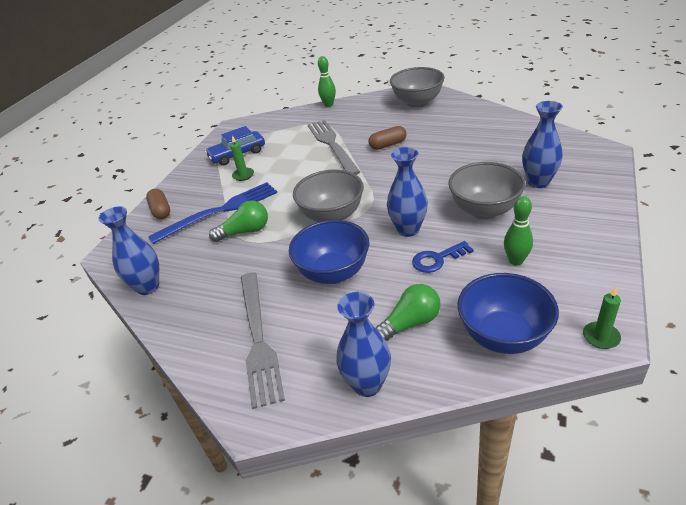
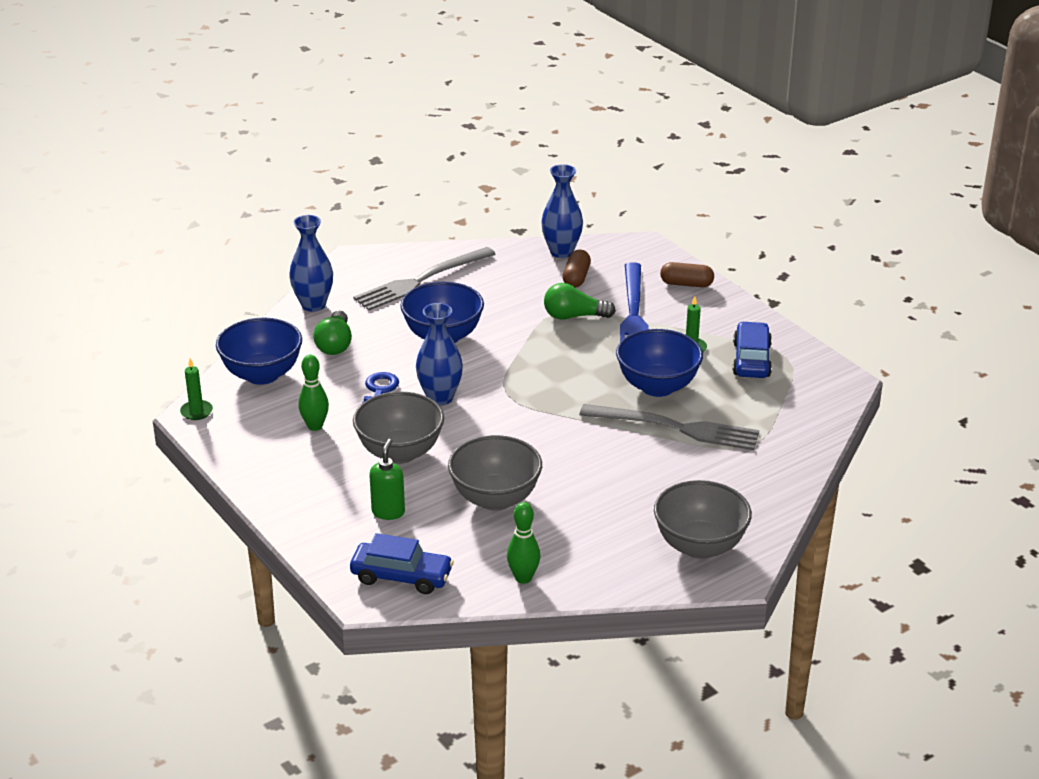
camera: 120 degrees right, 5 degrees down
(245, 231) = (574, 316): green light bulb -> green light bulb turned 75 degrees clockwise
(258, 338) = (421, 280): grey fork -> grey fork turned 60 degrees counterclockwise
(298, 167) = (657, 386): none -> blue bowl
(328, 105) = (804, 474): green bowling pin -> green bowling pin (523, 578)
(332, 216) = (526, 369): grey bowl -> grey bowl (495, 498)
(388, 145) = (615, 464): brown capsule -> brown capsule (576, 278)
(538, 182) = (388, 512): blue vase -> green soap dispenser
(572, 150) = (401, 576): none -> blue car

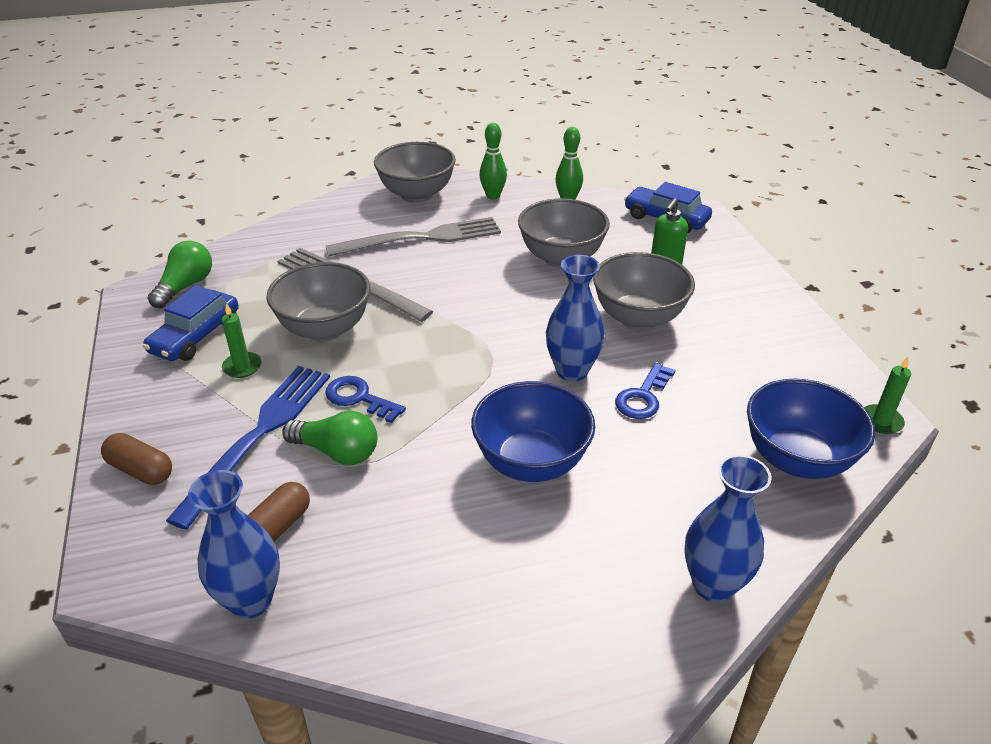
camera: 160 degrees left, 5 degrees up
(315, 426) = (728, 368): green bowling pin -> green bowling pin (493, 196)
(335, 344) = (688, 488): green light bulb -> green light bulb (186, 286)
(421, 280) = (517, 595): grey fork -> grey fork (420, 238)
(586, 347) = (359, 398): none -> blue key
(657, 386) = (325, 329): blue bowl -> grey bowl

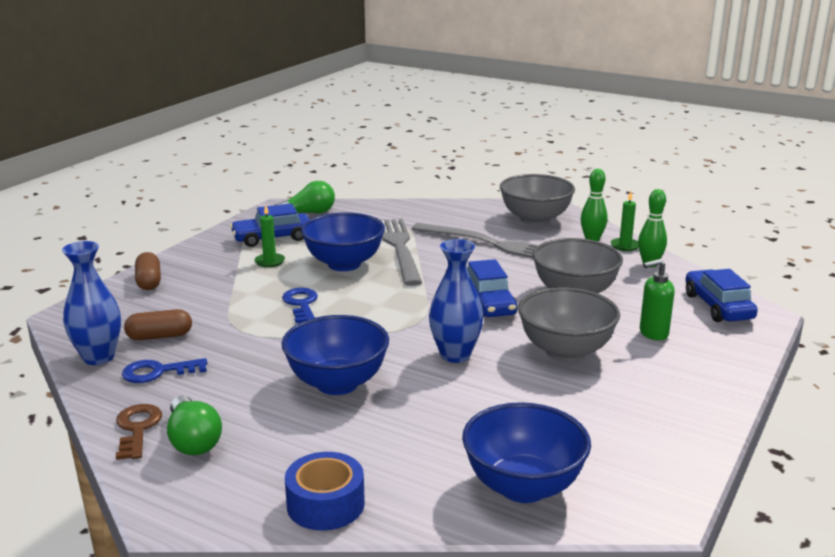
camera: 45 degrees right, 15 degrees down
(258, 436) = (222, 295): blue fork -> none
(325, 329) = (344, 264): grey bowl -> blue bowl
(337, 452) = (245, 321): green light bulb -> green light bulb (193, 440)
(441, 647) = (137, 428): none -> brown key
(514, 303) = (488, 303): none -> blue car
(643, 397) = (477, 392): blue key -> blue key (158, 372)
(713, 585) = (325, 504): blue vase -> blue tape
(881, 421) = (650, 510): green candle -> green candle (625, 246)

